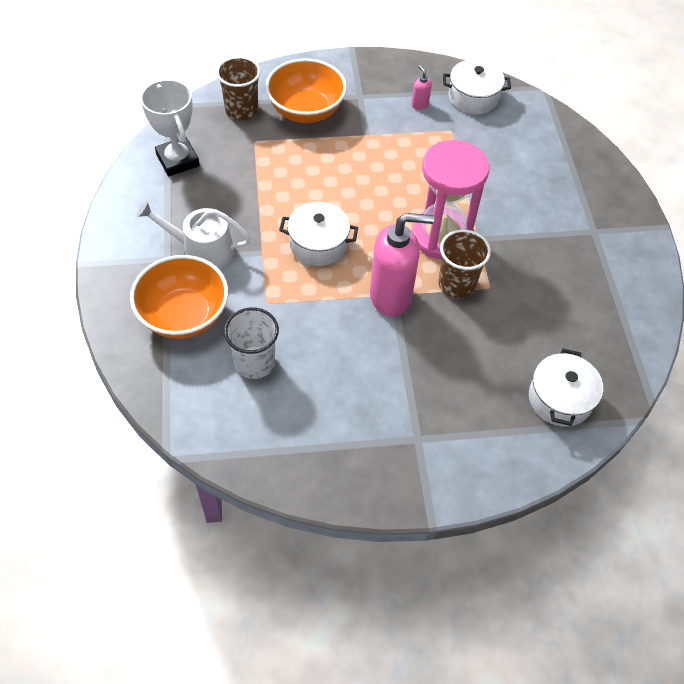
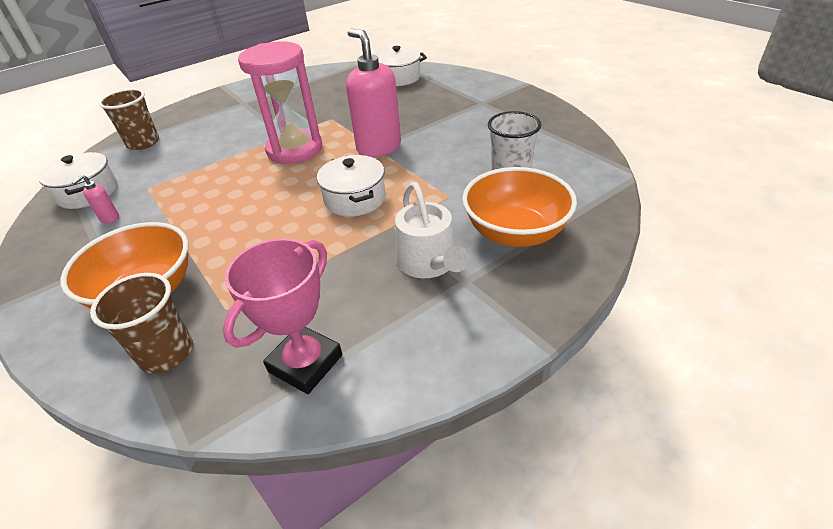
camera: 115 degrees left, 15 degrees down
(178, 160) = (305, 363): white trophy -> pink trophy
(456, 284) = (340, 129): brown cup -> brown cup (143, 143)

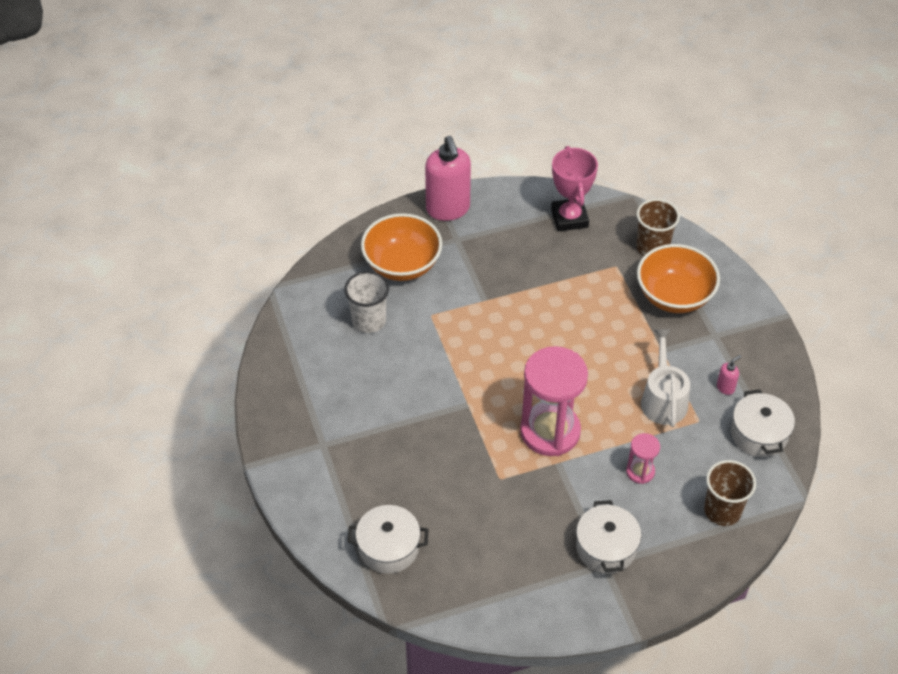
camera: 165 degrees left, 10 degrees up
(212, 146) = (640, 471): none -> pink hourglass
(305, 363) = (569, 218): pink trophy -> pink trophy turned 60 degrees counterclockwise
(355, 199) = (507, 338): white pot -> white pot (606, 547)
(378, 148) = (465, 403): pink soap dispenser -> pink soap dispenser (448, 209)
(429, 263) = (473, 259): white watering can -> white watering can (663, 399)

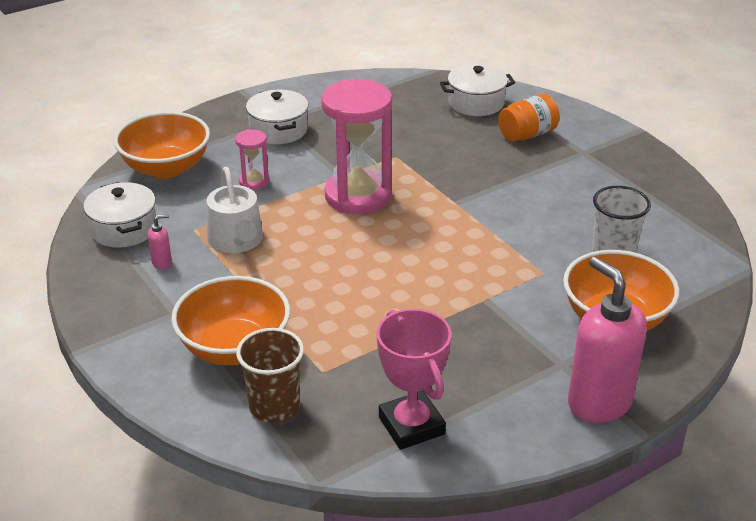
camera: 165 degrees right, 15 degrees down
(361, 483) = (527, 134): none -> orange jar
(722, 510) = (166, 168): brown cup -> orange bowl
(725, 388) = (162, 263): pink soap dispenser -> pink soap dispenser turned 150 degrees counterclockwise

